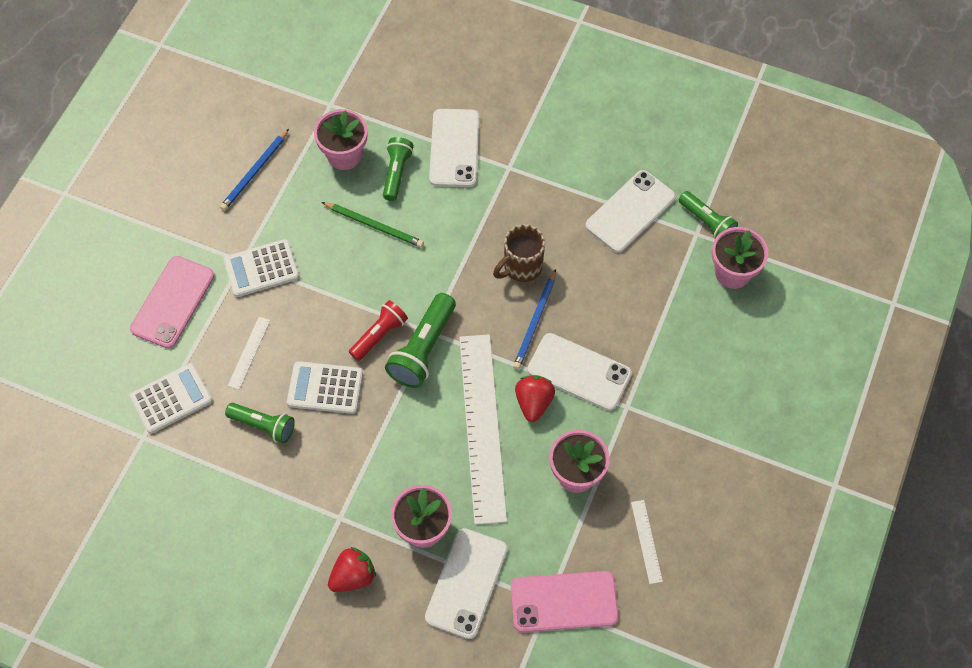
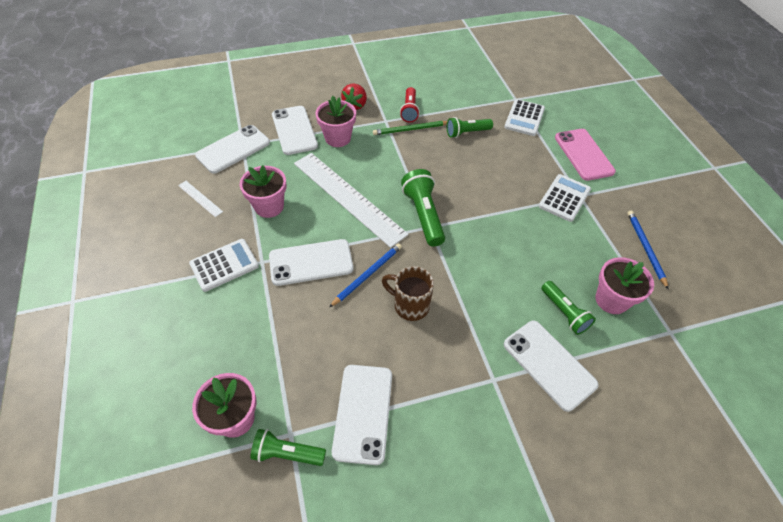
camera: 140 degrees right, 10 degrees down
(249, 352) = (515, 156): white ruler -> none
(325, 388) = (456, 165): white calculator -> white calculator (224, 265)
(374, 226) = (534, 266): green pencil -> green pencil (410, 129)
(379, 335) = (457, 206): red flashlight -> red flashlight (409, 110)
(521, 267) = (410, 305): brown mug -> brown mug turned 75 degrees counterclockwise
(533, 402) = (327, 227): red strawberry -> none
(535, 322) = (367, 275): blue pencil -> blue pencil turned 60 degrees clockwise
(564, 601) = (233, 149): pink phone -> white phone

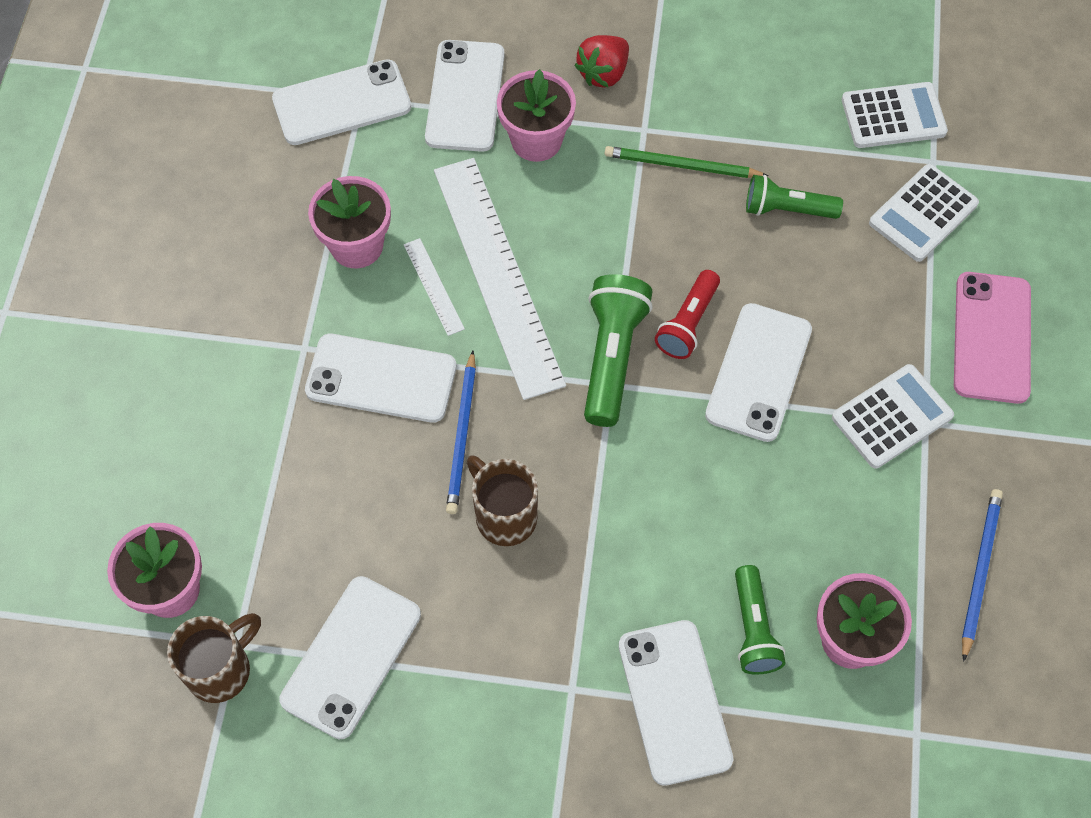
camera: 25 degrees right, 10 degrees up
(200, 198) = (251, 189): white ruler -> white ruler (433, 286)
(224, 265) = (244, 332): white calculator -> white calculator (893, 116)
(287, 453) = (221, 669): green flashlight -> brown mug
(367, 275) = (462, 436): blue pencil -> blue pencil turned 120 degrees clockwise
(409, 110) = (702, 120): red flashlight -> red flashlight (688, 323)
(495, 199) = (758, 372): none -> white phone

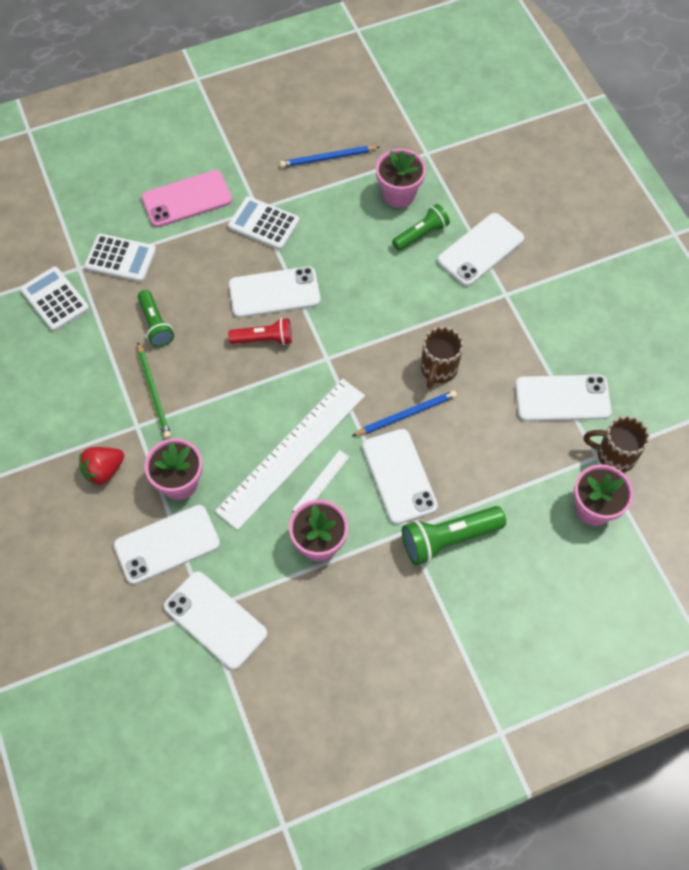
camera: 120 degrees left, 0 degrees up
(603, 73) = (103, 471): red strawberry -> red strawberry turned 135 degrees clockwise
(612, 357) = (309, 366): green flashlight -> green flashlight (448, 539)

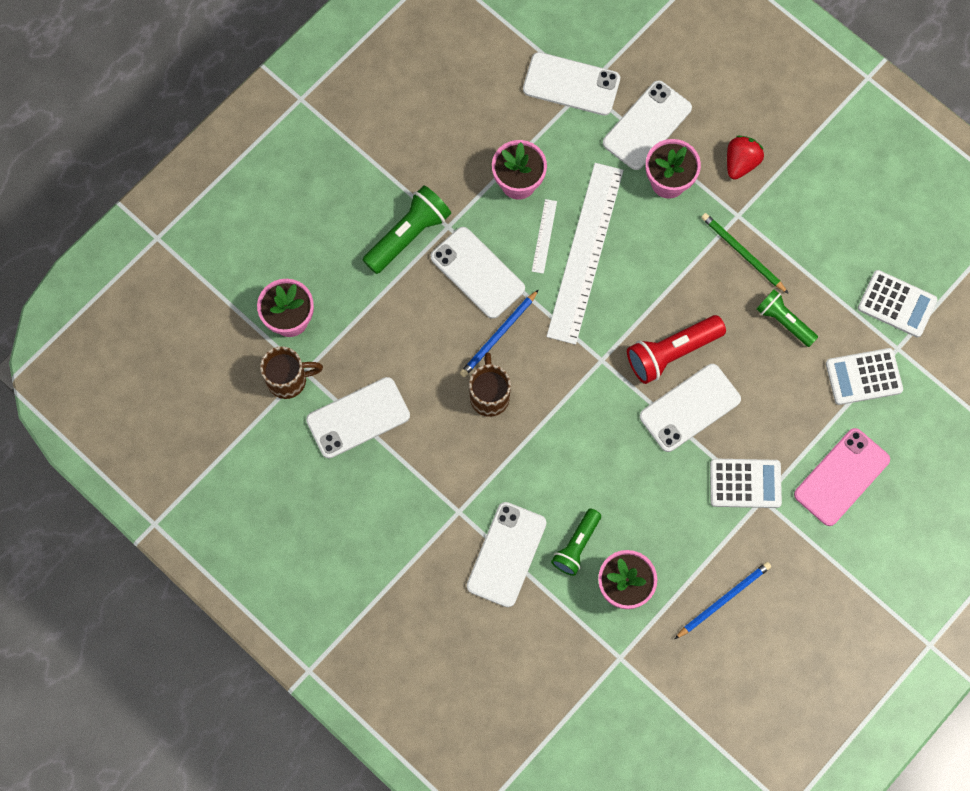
camera: 155 degrees right, 10 degrees up
(264, 339) = (672, 353): red flashlight -> red flashlight, size x1.50

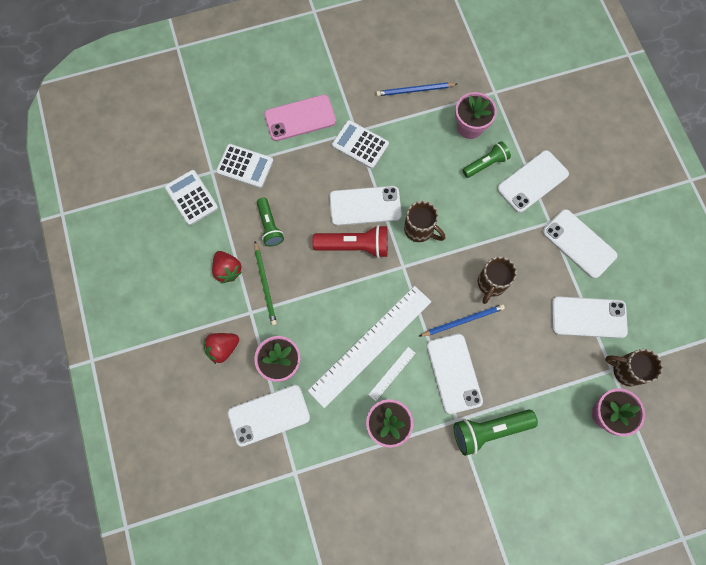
camera: 150 degrees left, 0 degrees up
(571, 84) = (303, 482): white phone -> white phone (579, 243)
(608, 414) = (419, 230): none -> brown mug
(795, 246) = (227, 270): none -> red strawberry

